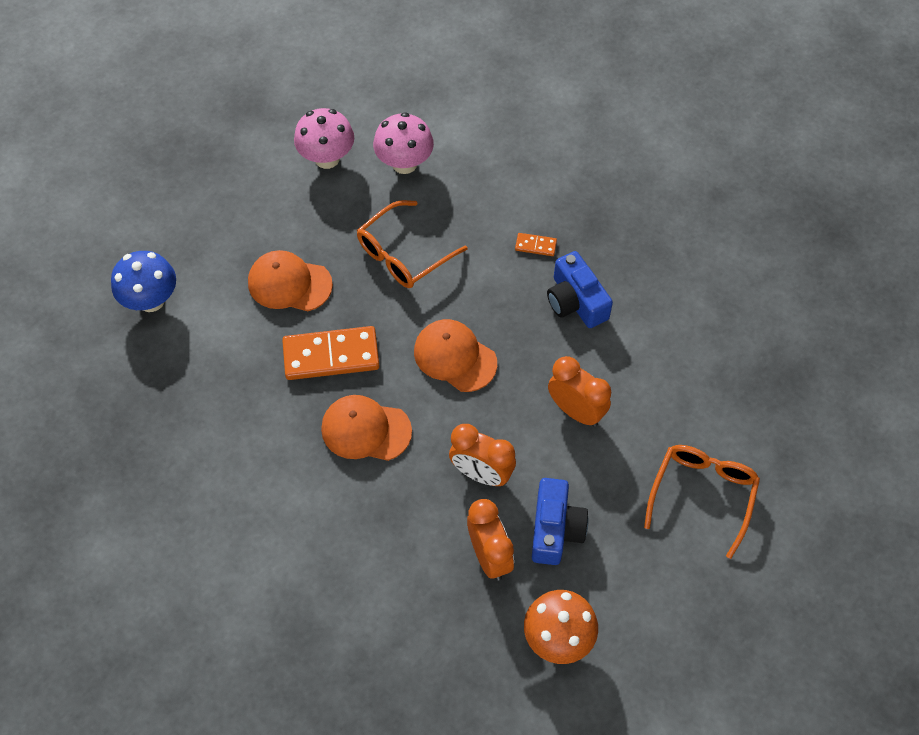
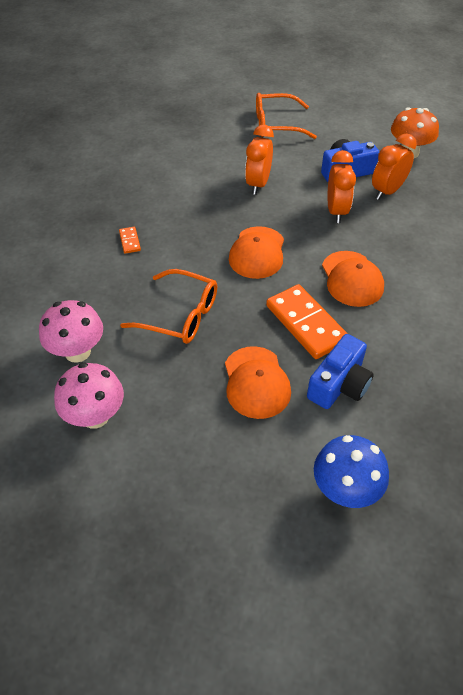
camera: 115 degrees left, 10 degrees down
(575, 301) = (170, 207): blue camera -> blue camera (339, 384)

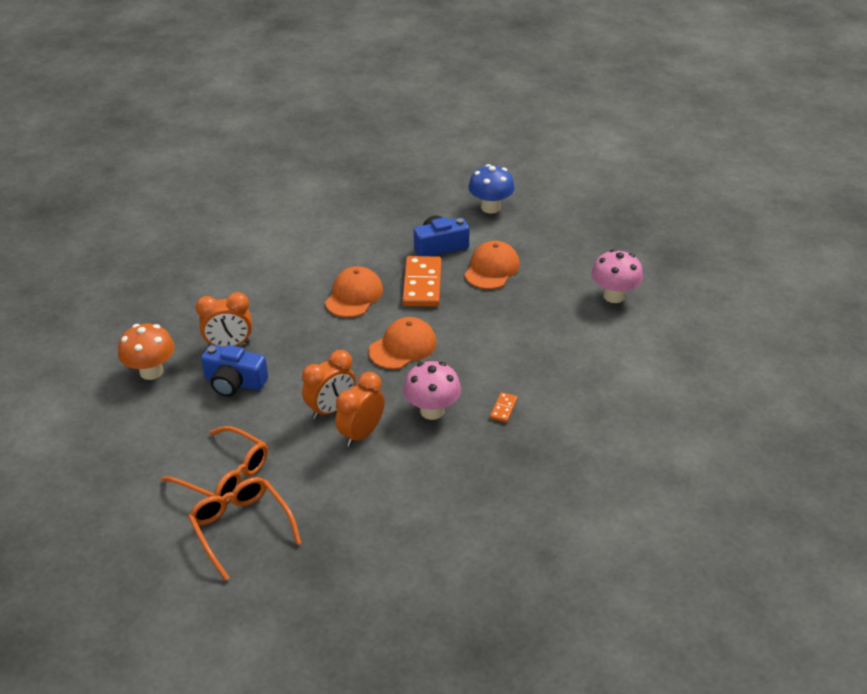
camera: 145 degrees left, 10 degrees down
(77, 352) = (605, 339): pink mushroom -> pink mushroom (432, 411)
(180, 315) = (509, 329): orange glasses -> orange glasses (241, 528)
(336, 211) = (296, 349): orange clock -> orange clock (361, 434)

